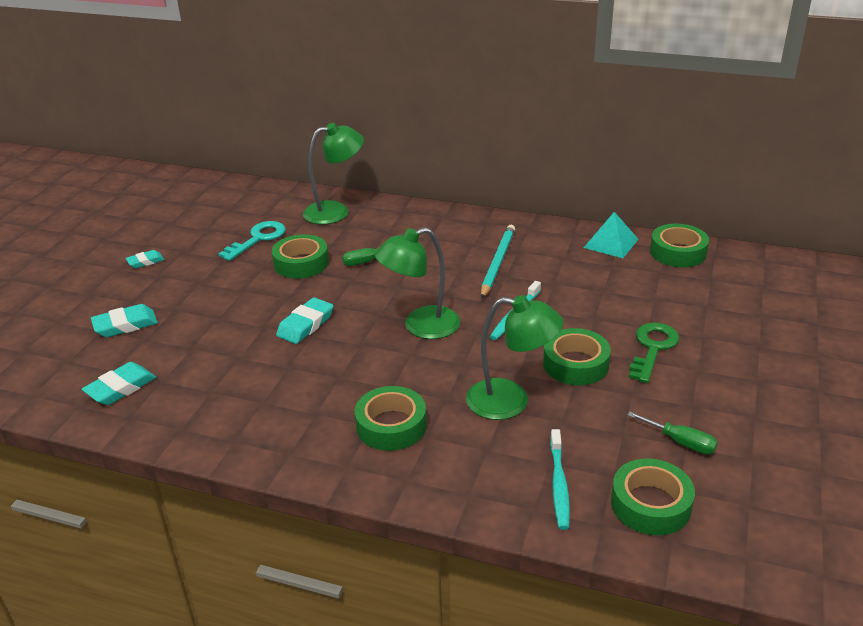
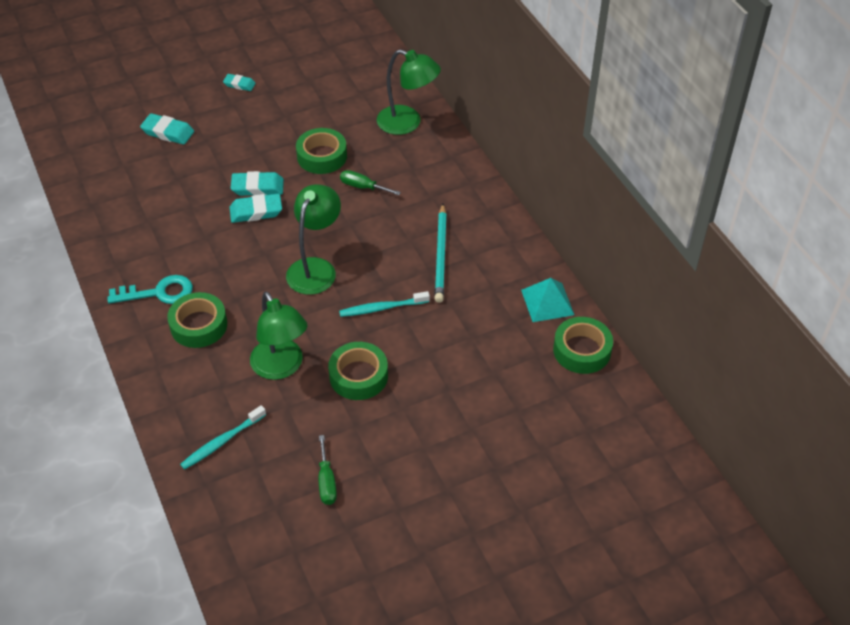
camera: 45 degrees right, 15 degrees up
(121, 388) = (111, 180): turquoise eraser -> turquoise eraser (257, 187)
(258, 239) = (326, 113): turquoise key -> turquoise key (159, 293)
(421, 326) = (315, 268): green lamp -> green lamp turned 90 degrees clockwise
(497, 263) = (441, 255): turquoise pencil -> turquoise pencil turned 120 degrees clockwise
(650, 504) = (247, 499): green tape -> none
(652, 348) = (424, 407): green key -> none

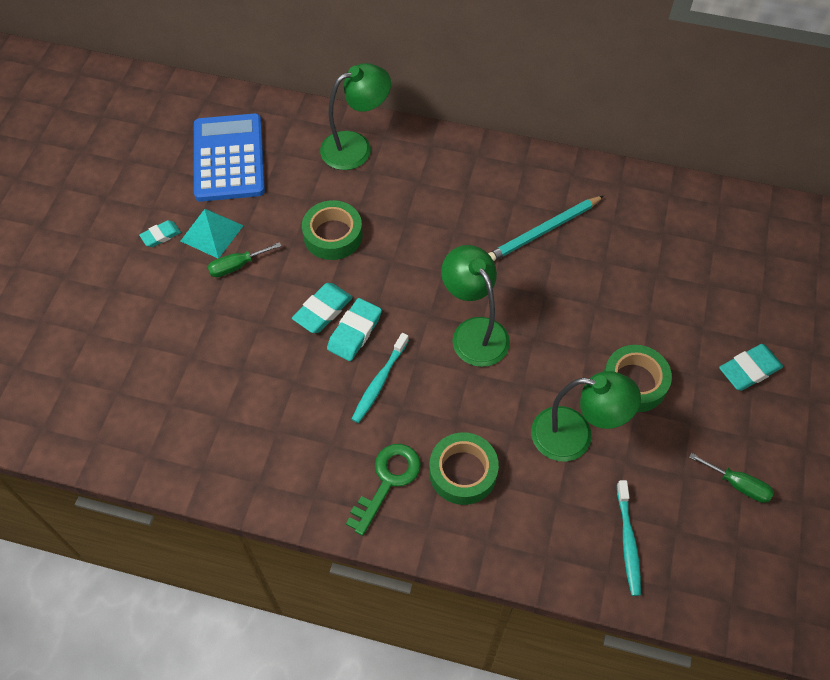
camera: 50 degrees left, 10 degrees up
(159, 293) = (388, 481): turquoise key -> green key
(168, 132) = (164, 336): turquoise eraser -> turquoise eraser (749, 370)
(331, 74) = (229, 158): none -> blue calculator
(363, 187) = (404, 231): green screwdriver -> green screwdriver (237, 266)
(382, 308) = (568, 314): turquoise toothbrush -> turquoise toothbrush (379, 382)
(441, 255) = (543, 231): turquoise pencil -> turquoise pencil turned 105 degrees clockwise
(547, 302) = (661, 197): turquoise pyramid -> turquoise pyramid (212, 233)
(582, 350) = (731, 211): green tape -> none

